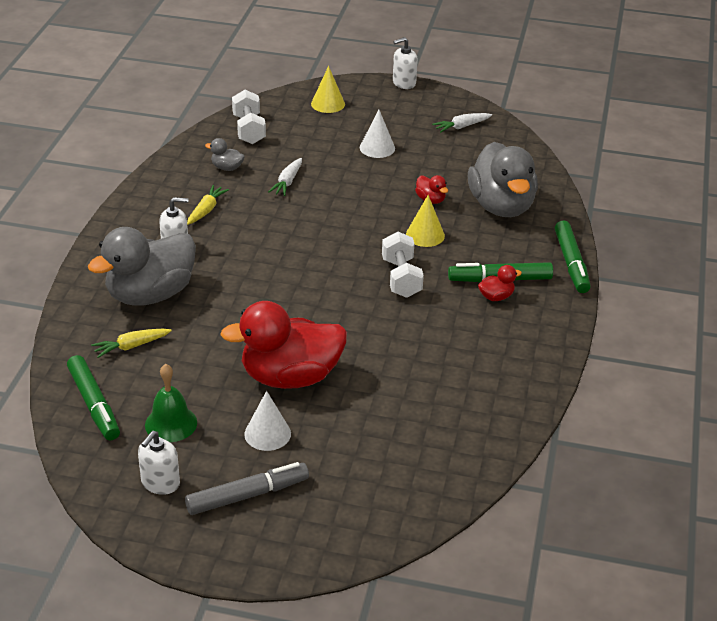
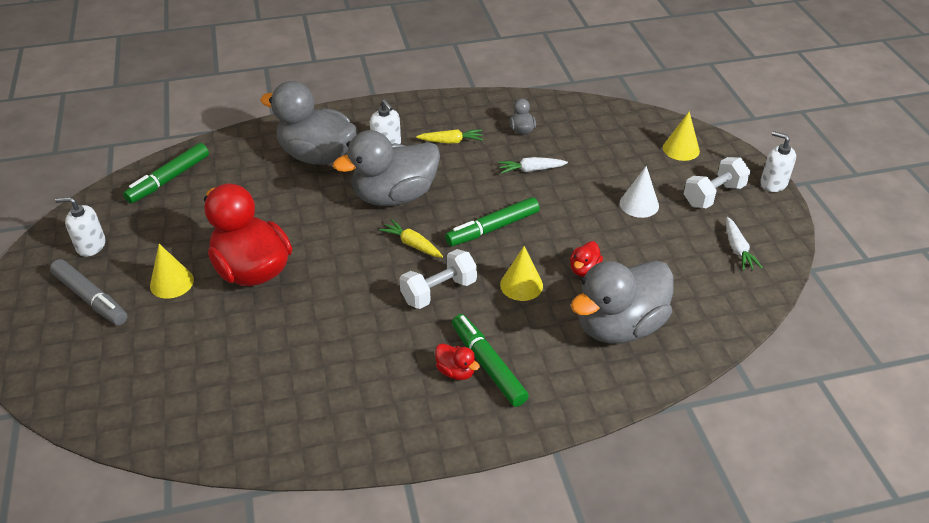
camera: 65 degrees right, 5 degrees up
(131, 346) = (246, 171): yellow carrot -> yellow carrot (412, 244)
(171, 423) = (163, 225): green bell -> none
(249, 129) = (590, 120): white dumbbell -> white dumbbell (713, 195)
(256, 265) = (394, 196): none -> grey duck
(267, 434) = (172, 282): white cone -> yellow cone
(461, 127) = (737, 249): white carrot -> white carrot turned 135 degrees counterclockwise
(571, 263) = (560, 417): green marker -> green marker (492, 228)

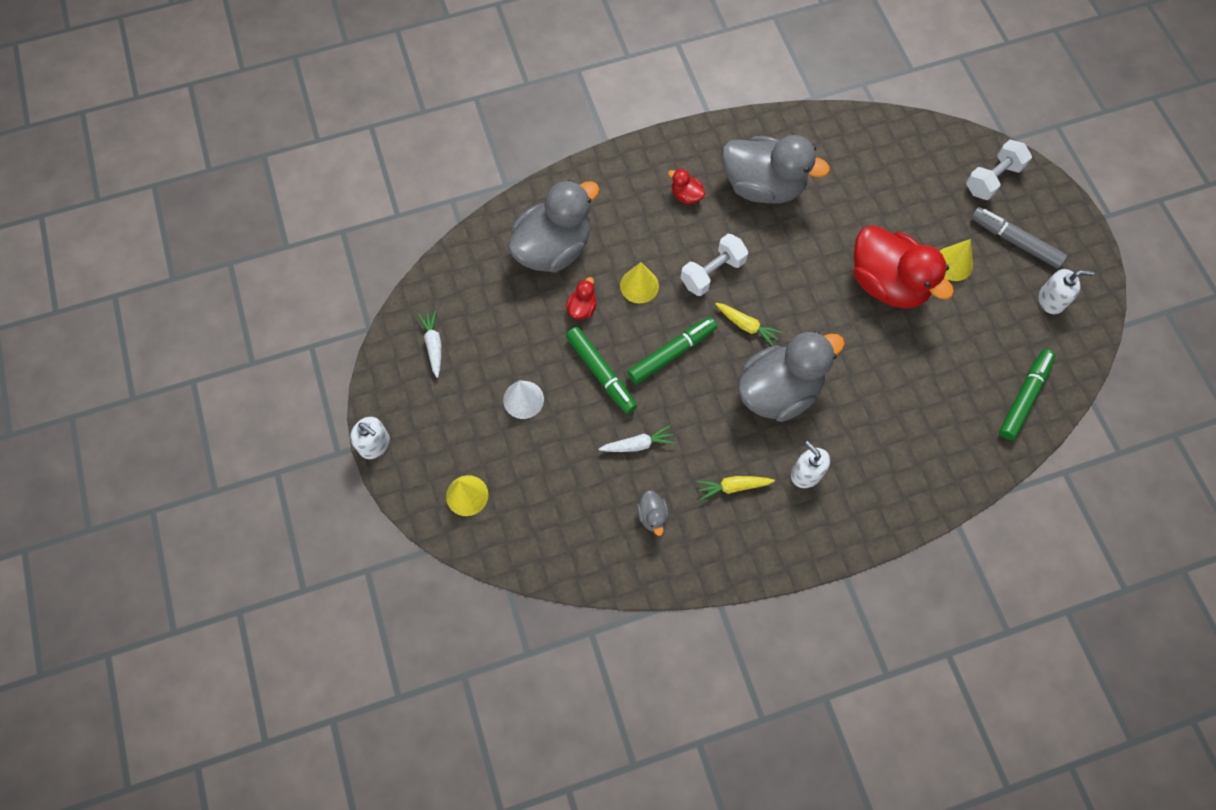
camera: 175 degrees right, 25 degrees up
(317, 156) = (879, 449): grey duck -> grey duck (763, 186)
(488, 365) = (661, 203): green marker -> green marker (601, 373)
(713, 195) = (443, 420): white dumbbell -> white dumbbell (992, 179)

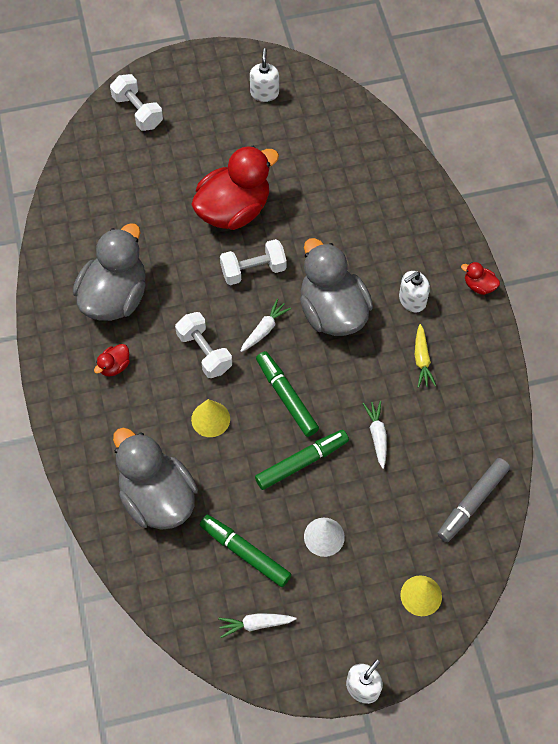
camera: 85 degrees left, 5 degrees down
(582, 308) = (229, 474): red duck -> red duck (479, 286)
(652, 516) = (447, 429): grey duck -> none
(747, 326) = (264, 329): yellow carrot -> white carrot
(816, 309) = (253, 270): none -> white dumbbell
(953, 263) = (220, 156): yellow cone -> none
(1015, 241) = (204, 107): grey marker -> grey marker (472, 502)
(1024, 397) = (352, 129): green marker -> green marker (245, 552)

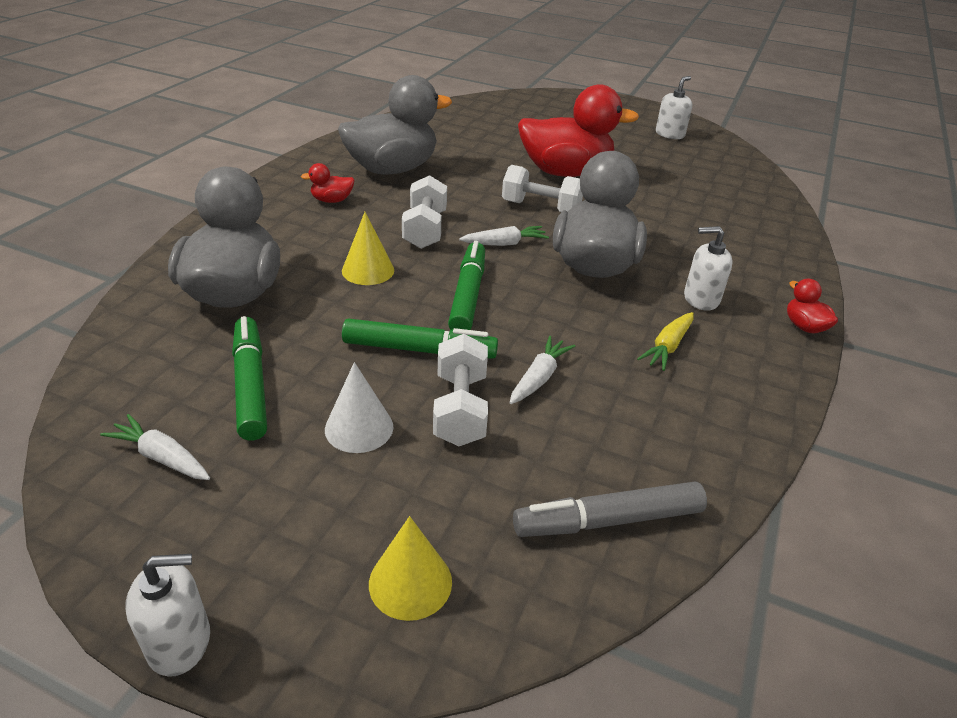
camera: 35 degrees right, 25 degrees down
(138, 111) = (544, 105): white dumbbell -> white dumbbell (460, 409)

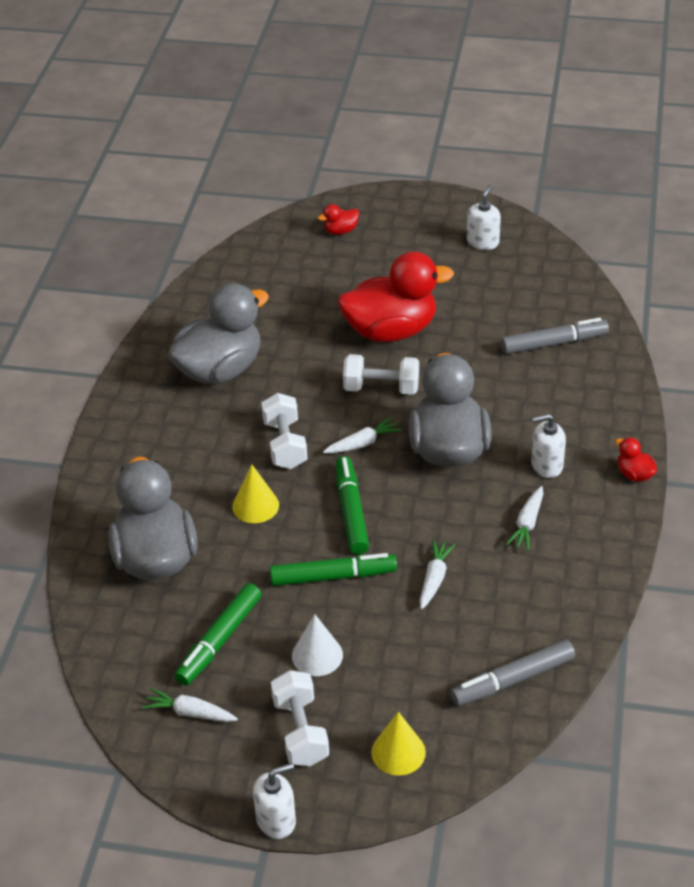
camera: 10 degrees left, 5 degrees up
(251, 384) = (219, 640): green marker -> green marker turned 120 degrees counterclockwise
(332, 200) = (182, 429): red duck -> red duck (340, 231)
(460, 409) = (384, 621): white dumbbell -> white dumbbell (300, 731)
(667, 347) = (527, 524): yellow carrot -> white carrot
(725, 207) = (554, 343): none -> grey marker

